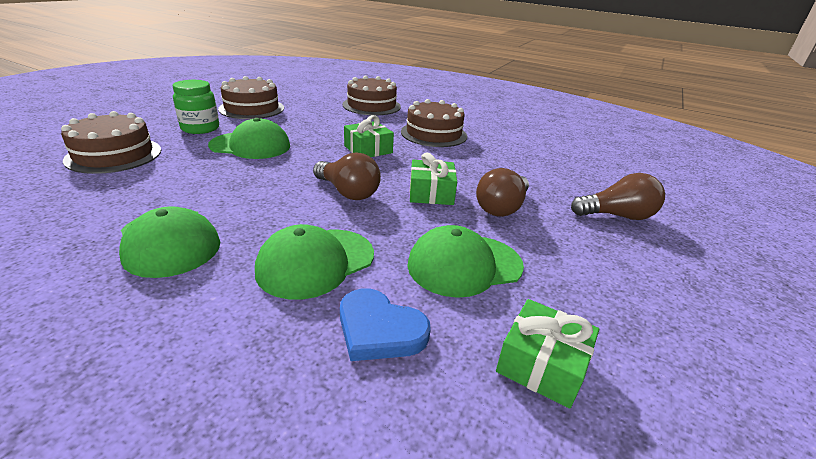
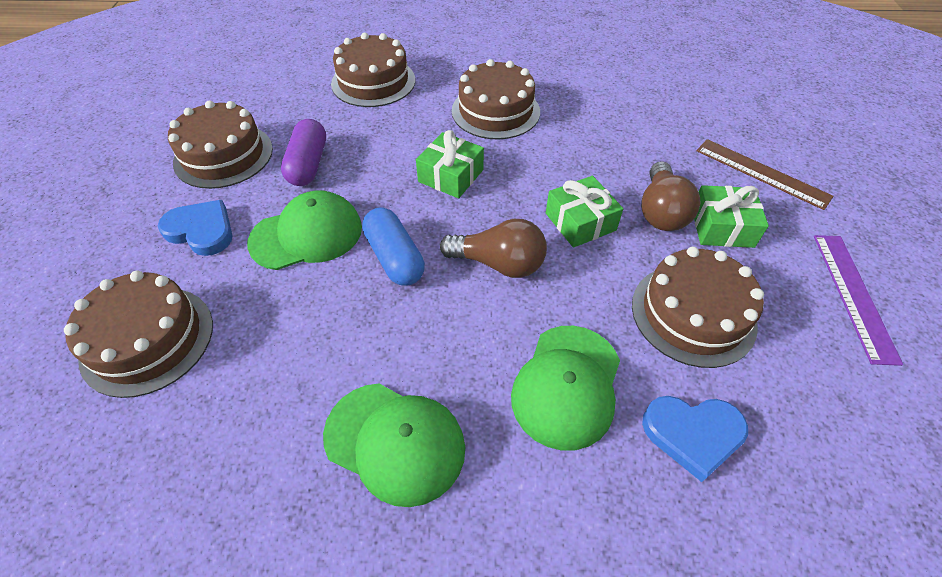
camera: 25 degrees left, 20 degrees up
(200, 128) = (201, 230): green jar -> blue heart
(286, 169) = (394, 258): none -> blue capsule
(290, 123) = (308, 164): none -> purple capsule
(464, 265) = (693, 314): green cap -> brown cake
(542, 364) = (831, 396): green gift -> green gift (722, 227)
(617, 216) = (761, 173): brown light bulb -> brown ruler
(638, 311) = (854, 295): none -> purple ruler

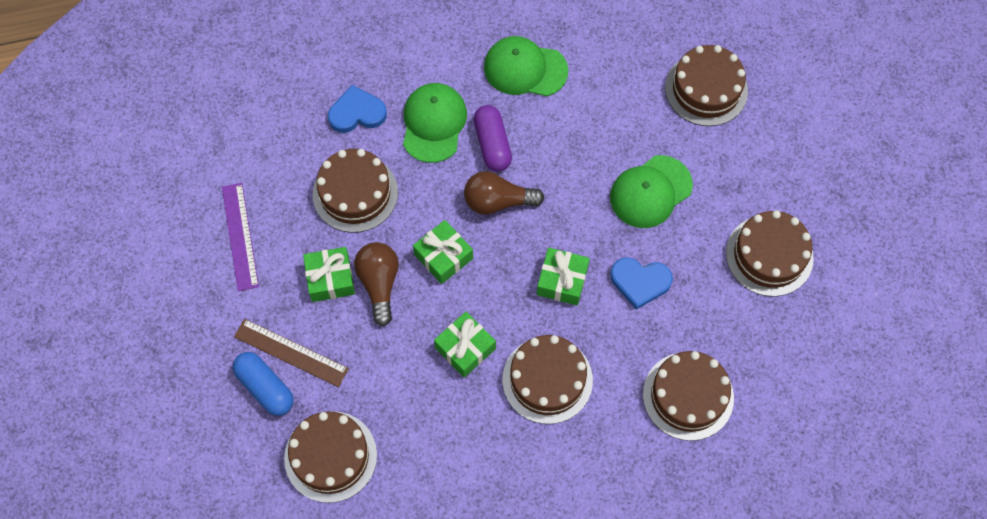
camera: 165 degrees right, 15 degrees up
(201, 230) = (732, 176): blue heart -> blue heart (640, 282)
(308, 164) = (689, 263): purple capsule -> purple capsule (492, 144)
(394, 258) = (575, 188): blue capsule -> blue capsule (265, 387)
(570, 144) = (465, 348): none -> green gift
(711, 99) = (330, 456): none -> brown cake

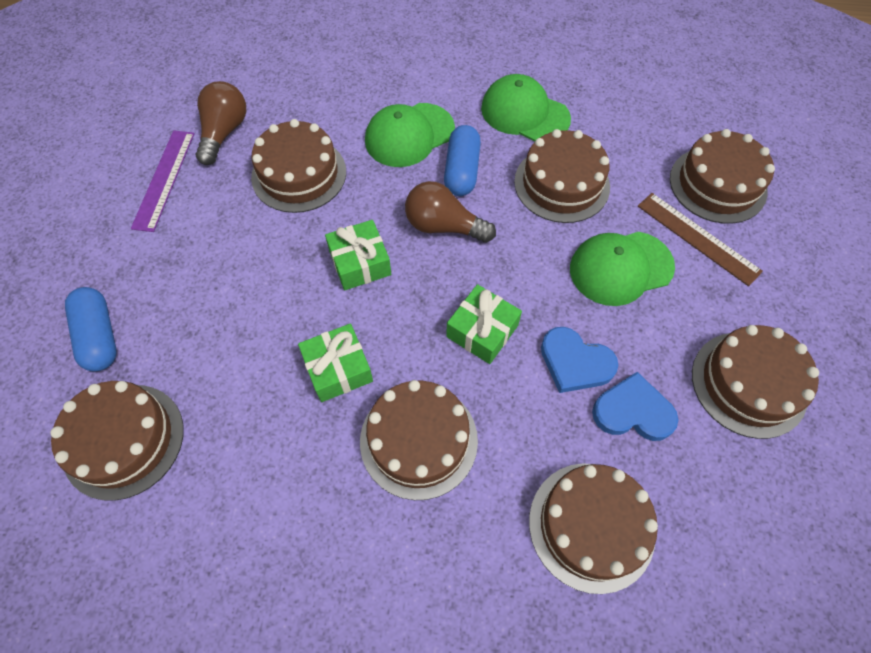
camera: 20 degrees right, 5 degrees down
(291, 353) = (147, 308): brown ruler -> brown ruler (697, 238)
(330, 279) = (230, 247): green gift -> none
(357, 113) = (338, 105): blue heart -> blue heart (633, 411)
(379, 283) = (278, 268): brown light bulb -> brown light bulb (224, 132)
(433, 123) = (409, 135): green cap -> green cap turned 150 degrees counterclockwise
(492, 144) = (461, 171): purple capsule -> blue capsule
(580, 130) = (561, 184): none -> brown cake

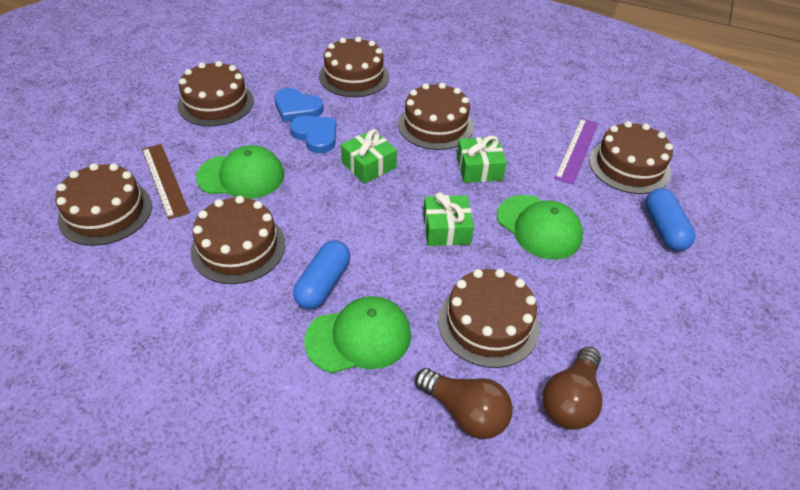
camera: 165 degrees left, 15 degrees down
(164, 179) = (635, 356): purple ruler -> purple ruler (577, 150)
(443, 226) = (364, 239): brown light bulb -> brown light bulb (465, 412)
(524, 113) = (221, 329): green cap -> green cap (539, 227)

